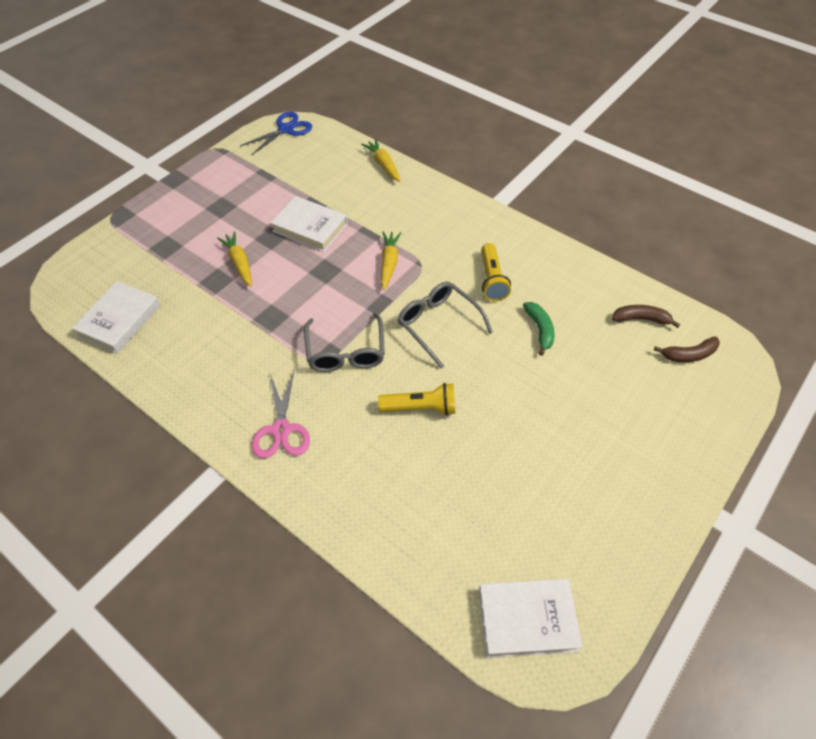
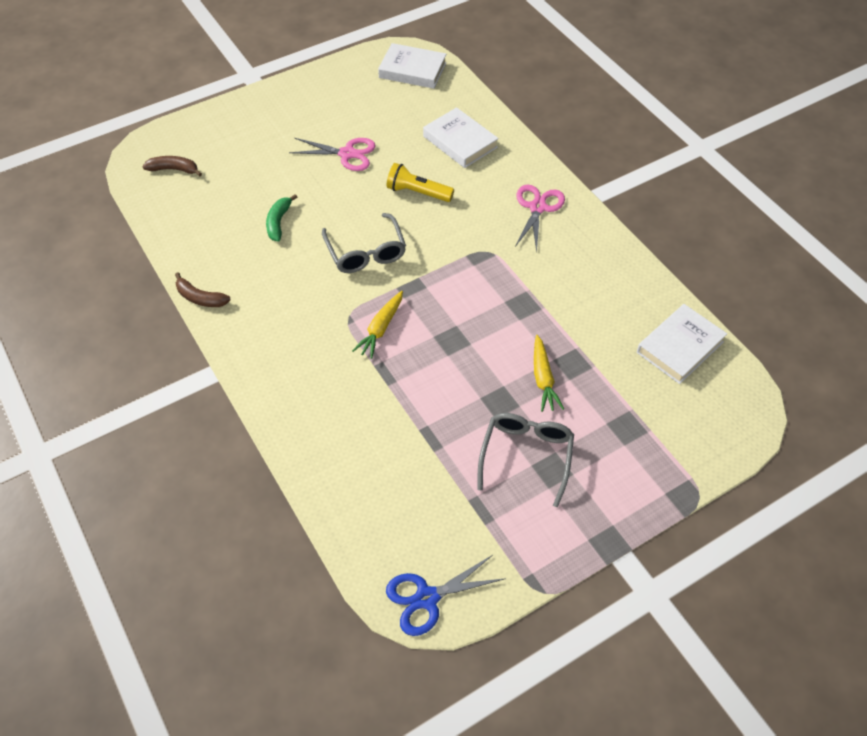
camera: 160 degrees left, 0 degrees up
(310, 227) = (449, 402): white book -> white book (460, 142)
(346, 351) = (461, 253): grey glasses -> grey glasses (526, 457)
(383, 164) = (318, 475): yellow carrot -> none
(492, 280) = (288, 280): yellow flashlight -> none
(526, 434) = (347, 154): none -> pink scissors
(641, 319) = (184, 206): brown banana -> brown banana (200, 298)

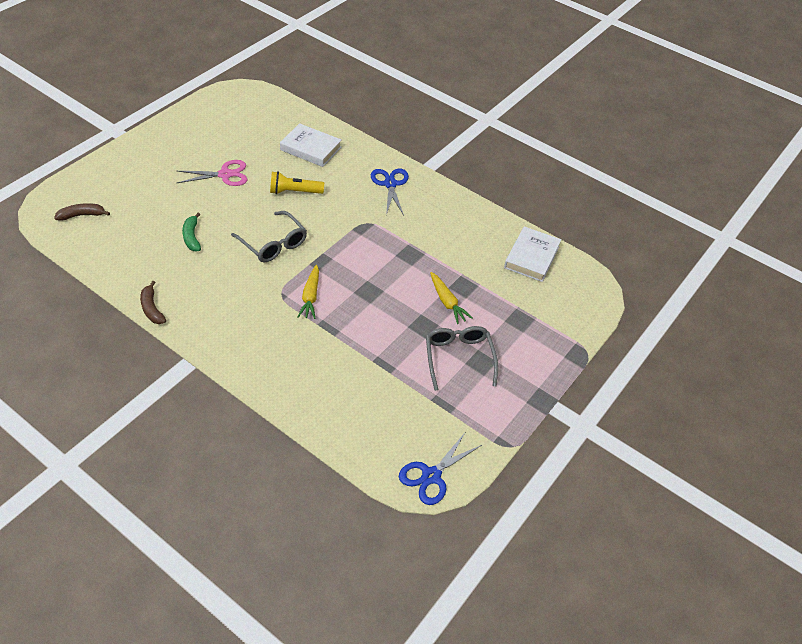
camera: 25 degrees left, 5 degrees down
(200, 298) = (152, 308): brown banana -> brown banana turned 60 degrees clockwise
(412, 70) = (249, 103): white book -> none
(537, 208) = (390, 184): pink scissors -> blue scissors

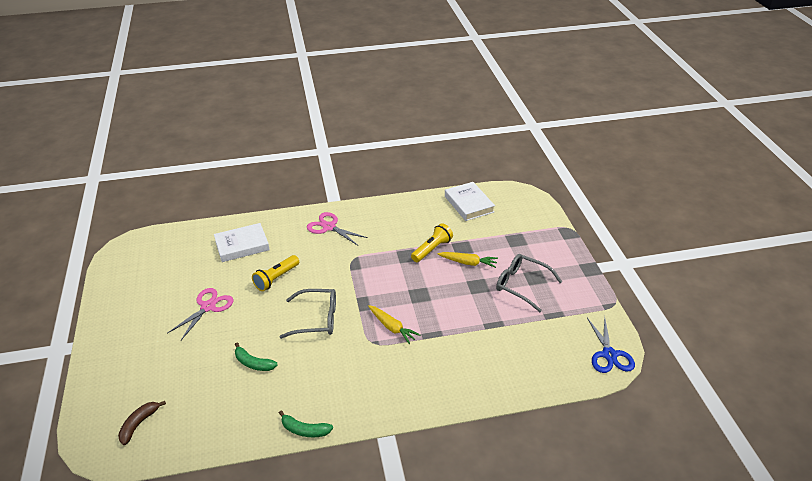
camera: 45 degrees left, 10 degrees down
(152, 308) = (305, 430): brown banana -> green banana
(390, 184) = (329, 227): blue scissors -> pink scissors
(437, 266) = (432, 249): none -> yellow flashlight

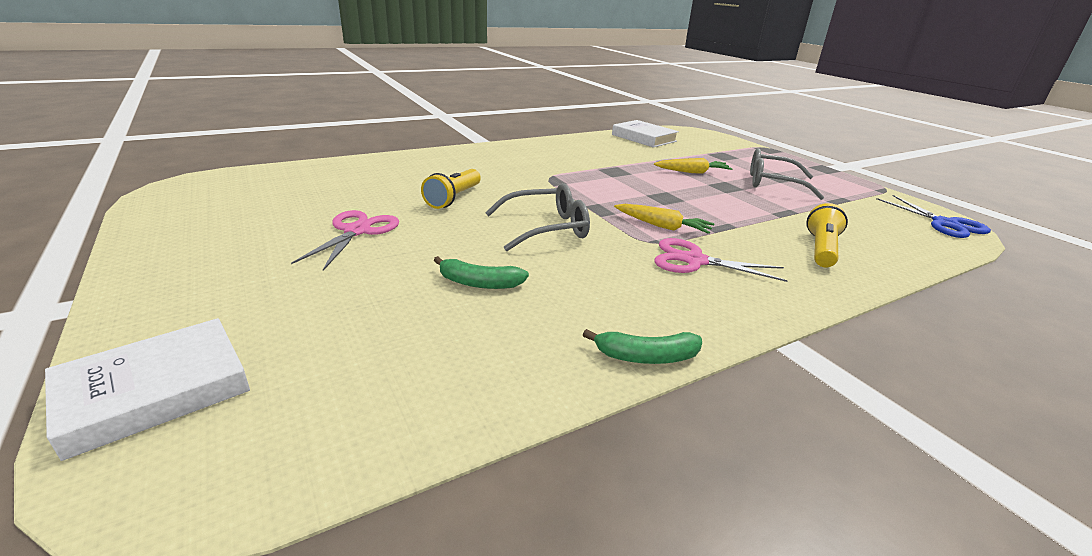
camera: 20 degrees left, 10 degrees down
(139, 424) = (269, 408): brown banana -> none
(242, 245) = (381, 176): white book -> white book (155, 391)
(329, 227) = (495, 157): pink scissors -> pink scissors (694, 260)
(432, 249) = (639, 166): yellow flashlight -> yellow flashlight (821, 249)

